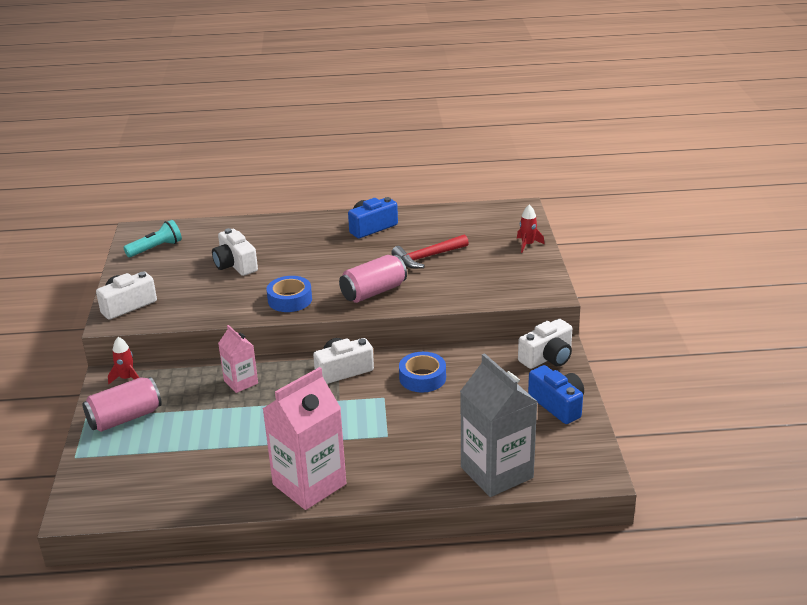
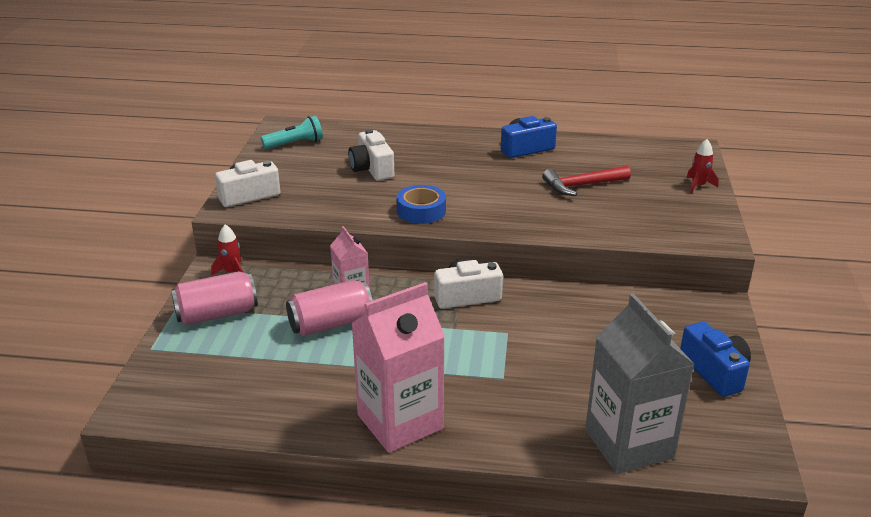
camera: 10 degrees right, 0 degrees up
(373, 292) = (515, 214): pink can -> pink can (331, 324)
(422, 378) = (556, 317): blue tape -> none
(547, 357) = (707, 314): white camera -> none

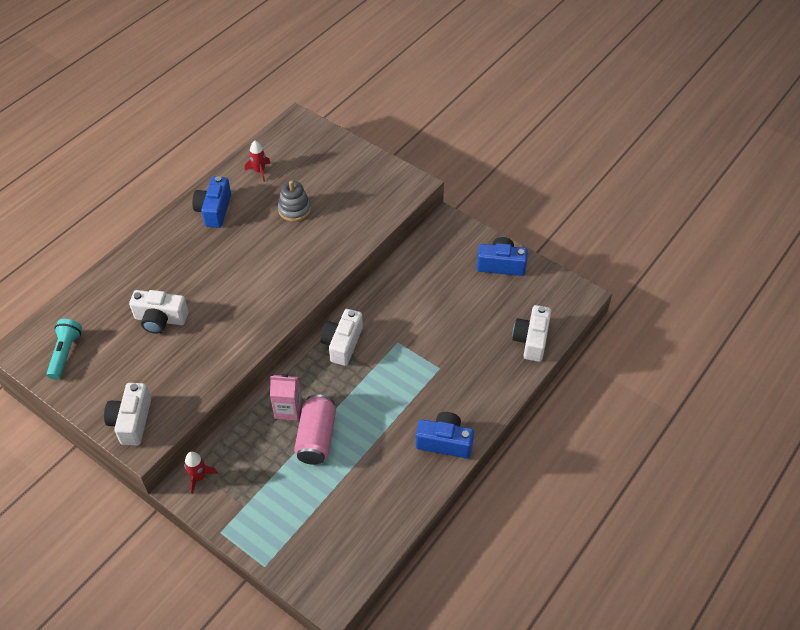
camera: 60 degrees left, 20 degrees up
(217, 314) = (250, 507): pink can -> none
(400, 422) = (444, 442): pink carton -> blue camera
(421, 211) = (252, 318): blue tape -> none
(581, 185) = (294, 210): red hammer -> grey stacking toy
(629, 444) = (531, 340): grey carton -> white camera
(698, 186) = (346, 152): red rocket -> red rocket (259, 171)

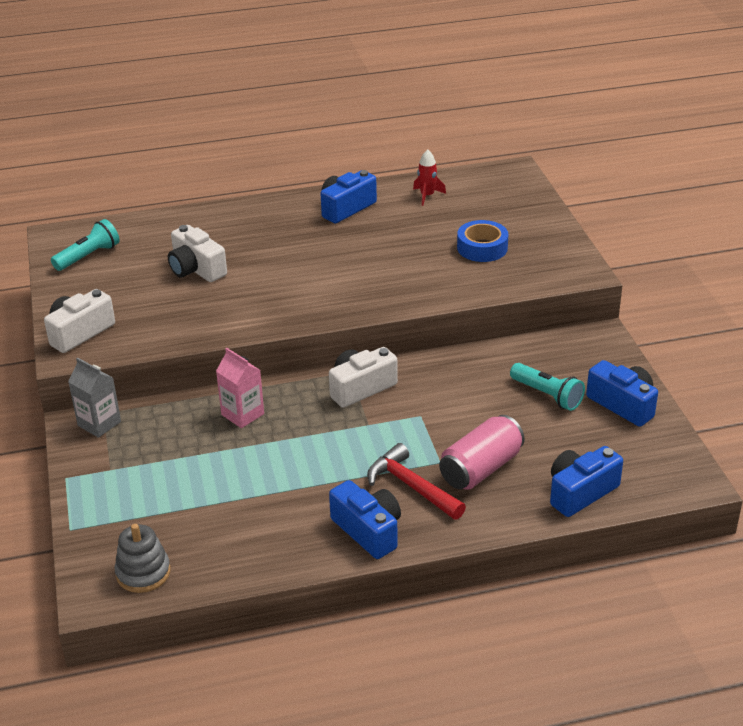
camera: 40 degrees right, 15 degrees down
(199, 477) = (99, 423): red rocket -> grey carton
(294, 210) = (425, 240): grey stacking toy -> grey stacking toy (143, 573)
(316, 438) = (242, 452): pink can -> pink can (481, 468)
(336, 197) = (482, 248): none -> blue tape
(439, 395) = (411, 486): none -> red hammer
(455, 283) = (547, 395): none -> turquoise flashlight
(531, 340) = (580, 492): white camera -> blue camera

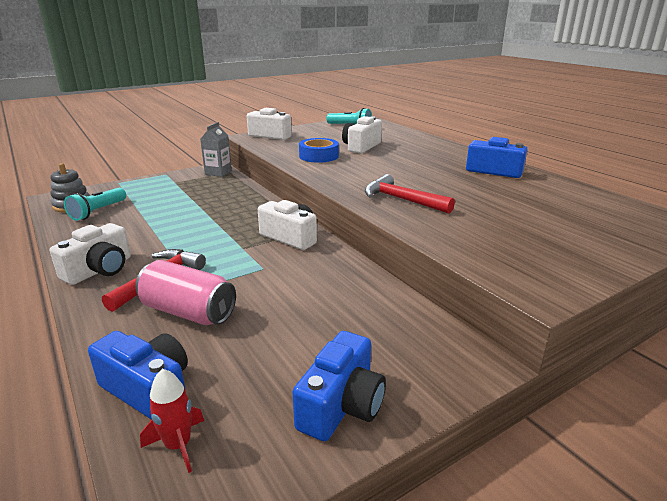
camera: 70 degrees right, 10 degrees down
(242, 414) = (240, 204): pink carton -> none
(368, 531) = (100, 270): blue camera -> white camera
(390, 285) = (401, 200): none -> red hammer
(427, 196) = (563, 194): red rocket -> red rocket (178, 445)
(482, 248) = (511, 228): blue tape -> blue tape (318, 156)
(547, 395) = (330, 337): turquoise flashlight -> turquoise flashlight (98, 212)

